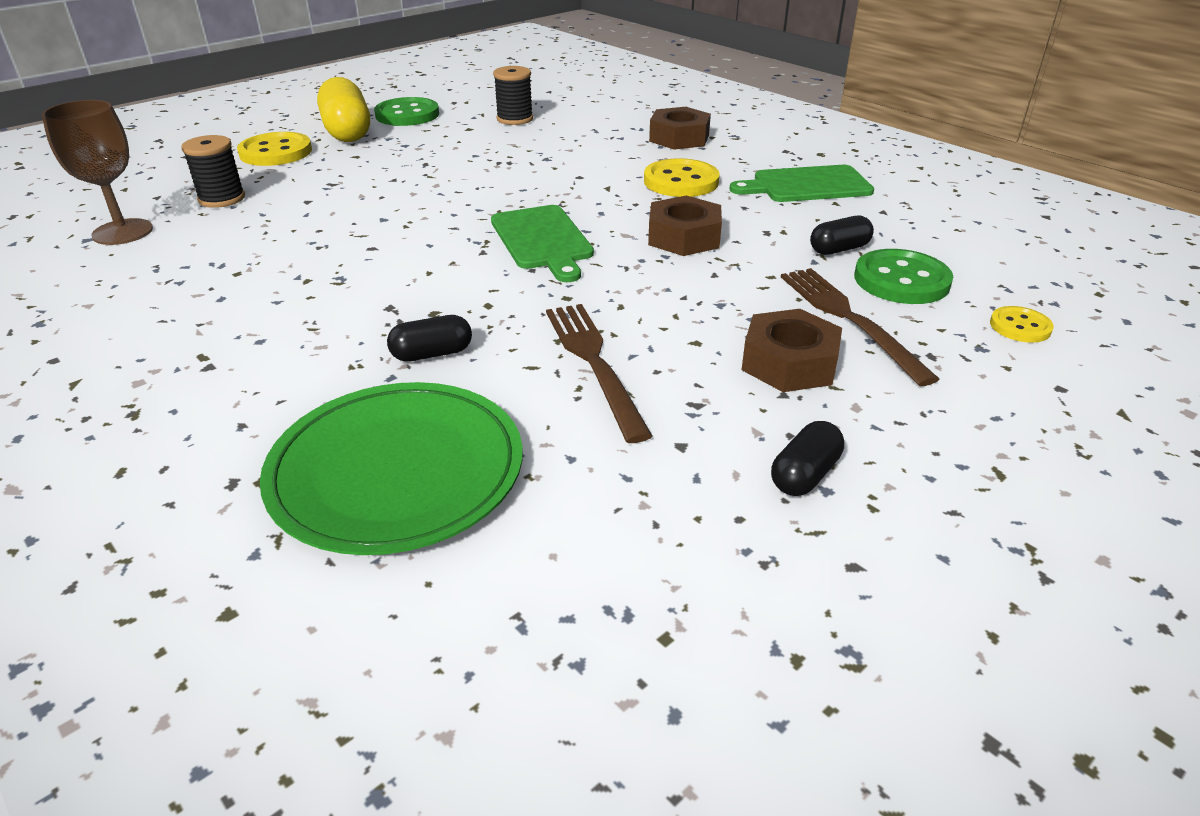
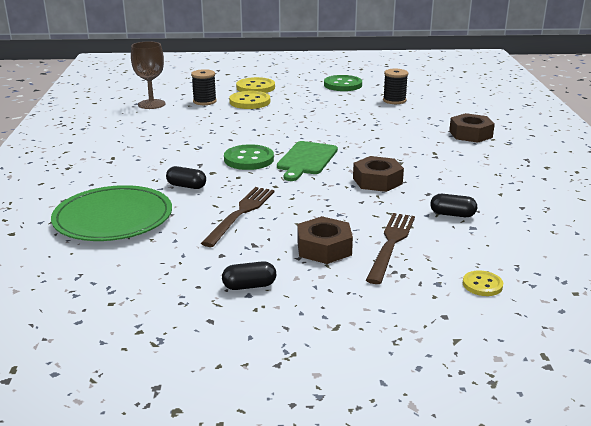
camera: 40 degrees right, 10 degrees down
(347, 131) = (301, 86): yellow capsule -> none
(681, 181) = (427, 155): yellow button -> yellow button (250, 102)
(807, 185) = (500, 180): green cutting board -> none
(901, 280) = (458, 240): green button -> green button (249, 159)

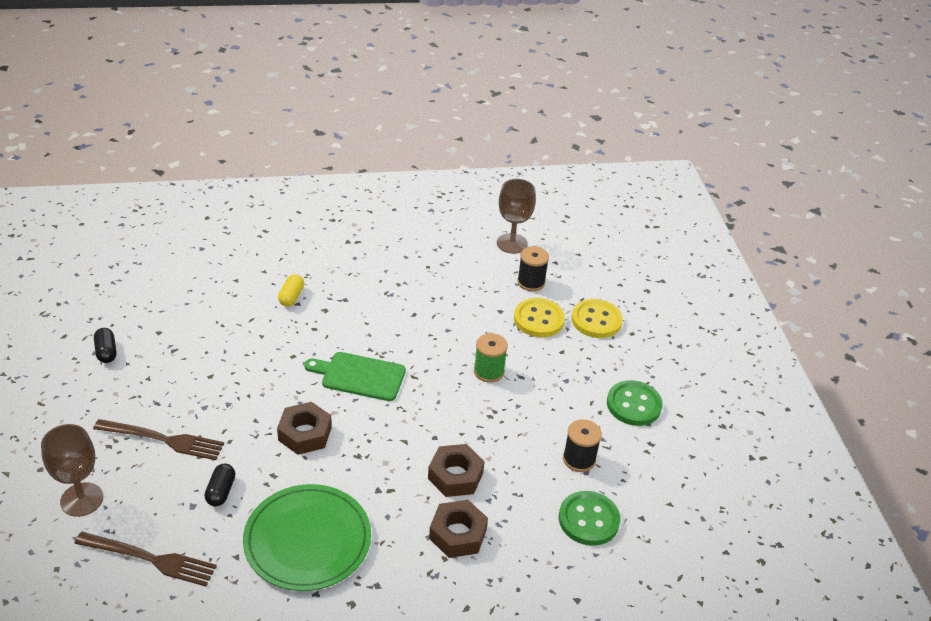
camera: 80 degrees right, 15 degrees up
(113, 218) = (228, 263): green plate -> green plate (307, 540)
(186, 186) = (291, 297): black capsule -> yellow capsule
(240, 214) = (232, 337): brown fork -> brown fork (150, 559)
(249, 159) = (358, 332): green button -> green button (588, 520)
(306, 118) = (488, 371): none -> green spool
(324, 248) = (161, 394): brown nut -> brown nut (455, 476)
(482, 285) = (82, 499): yellow button -> brown goblet

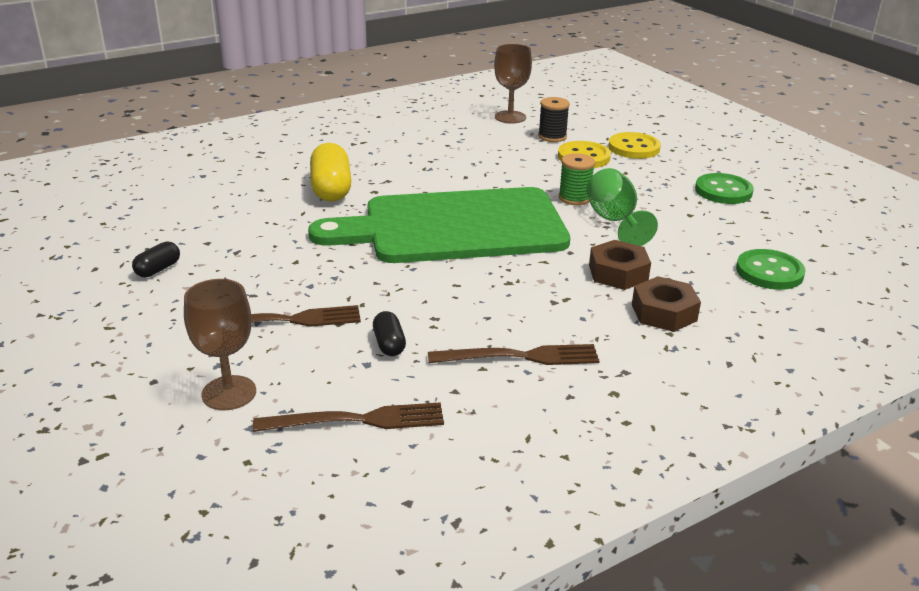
camera: 20 degrees left, 10 degrees down
(106, 352) = (158, 269): black capsule -> black capsule turned 75 degrees clockwise
(291, 297) = (331, 189): yellow capsule -> yellow capsule, size x1.89
(305, 434) = (438, 279): brown nut -> none
(307, 540) = (519, 357): green plate -> brown fork
(359, 376) = (454, 227): green cutting board -> green cutting board, size x2.25
(501, 412) = (614, 221): none -> green goblet
(579, 459) = (716, 235): black spool -> none

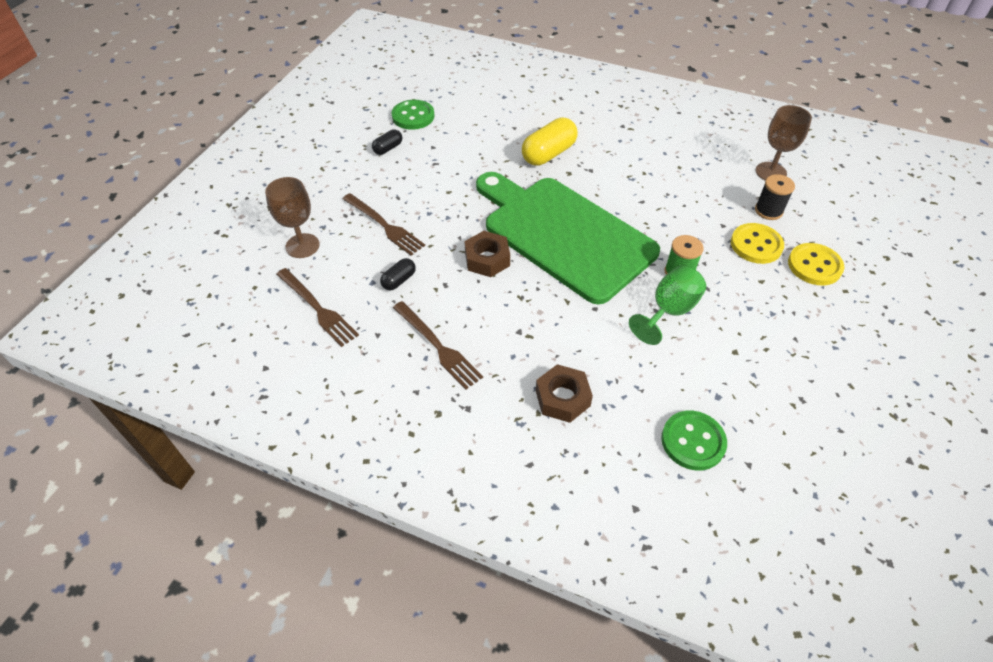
camera: 55 degrees right, 20 degrees up
(158, 269) = (388, 148): black capsule -> black capsule turned 45 degrees counterclockwise
(618, 273) = (592, 348): brown nut -> brown nut (487, 259)
(723, 191) = (806, 356): green button -> green button (413, 116)

